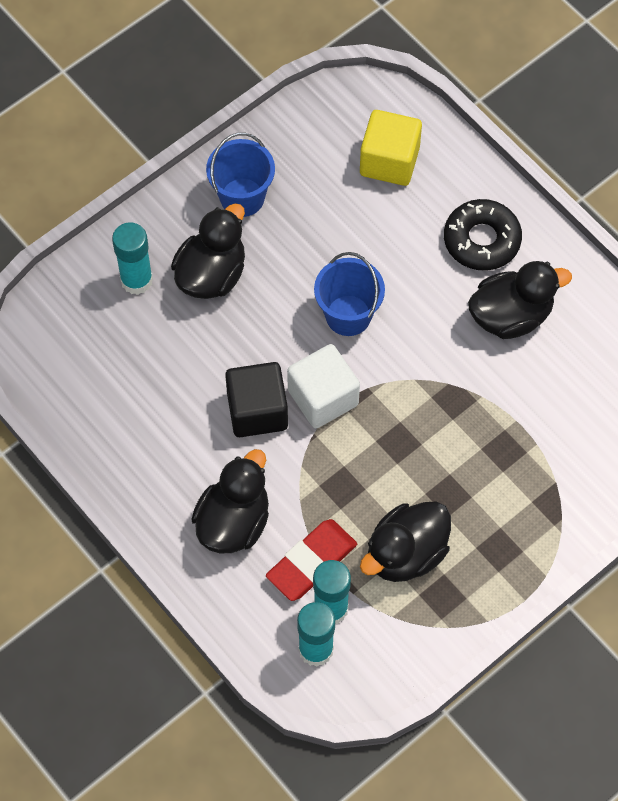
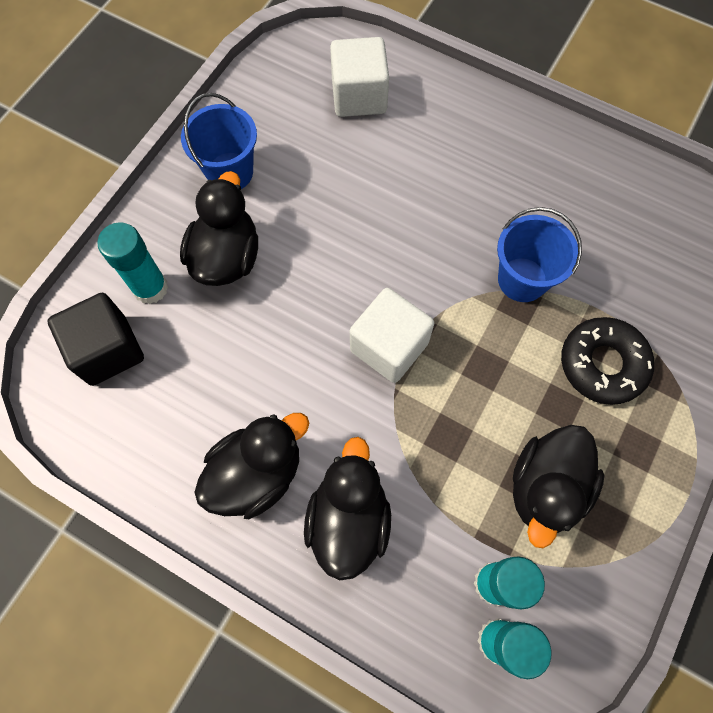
camera: 20 degrees left, 5 degrees up
(257, 411) = (327, 384): black cube -> black cube (108, 350)
(311, 562) = (451, 535): red eraser -> none
(348, 315) = (380, 254): blue bucket -> blue bucket (522, 279)
(389, 161) = (359, 96): yellow cube -> white cube
(481, 240) = (476, 141): black donut -> black donut (602, 364)
(511, 316) = (536, 203): black duck -> black duck (257, 474)

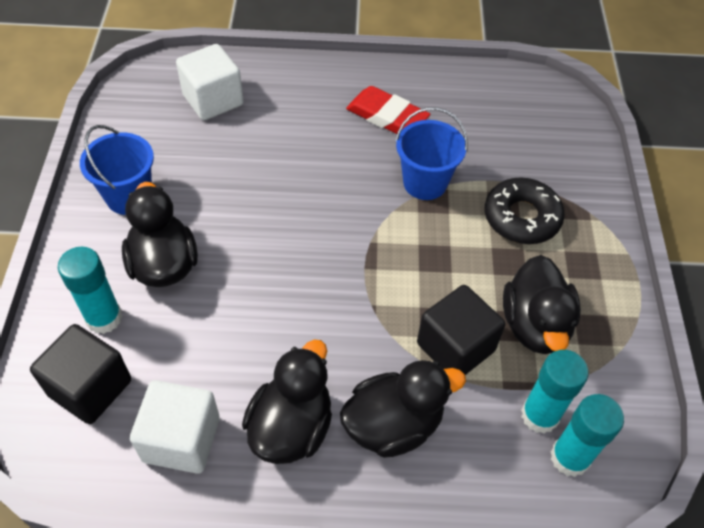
camera: 30 degrees left, 15 degrees down
(348, 519) = (393, 425): black duck -> black duck turned 90 degrees clockwise
(389, 346) = (348, 275): white cube -> white cube (181, 439)
(451, 472) = (455, 347): none -> black cube
(525, 186) = (387, 116): none -> red eraser

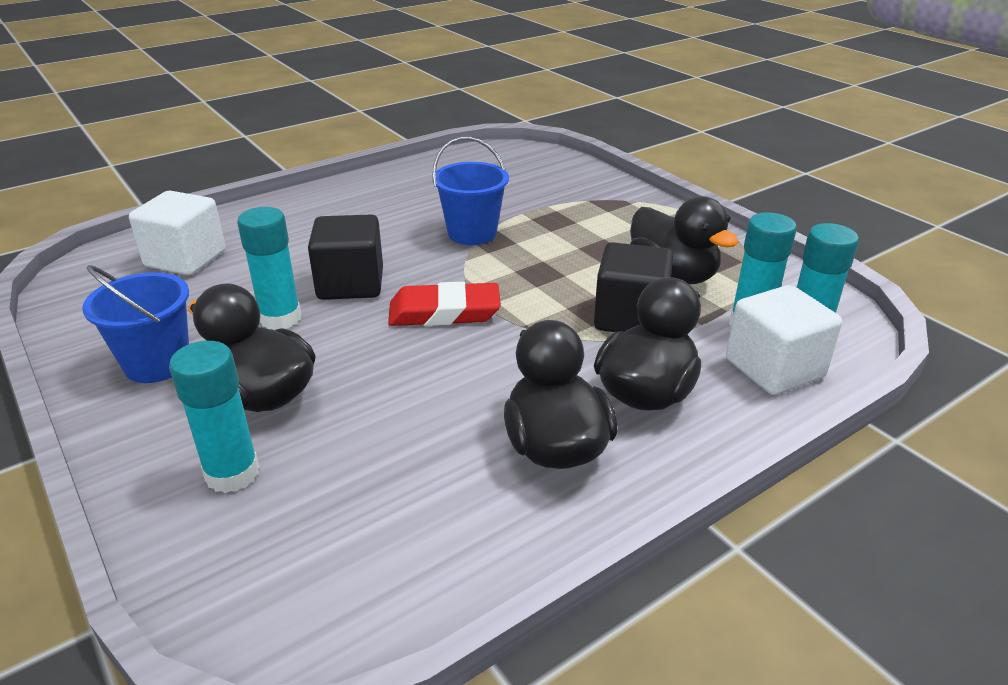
camera: 35 degrees left, 20 degrees down
(90, 388) = (281, 543): black cube -> black cube (350, 284)
(181, 439) = (450, 523): white cube -> white cube (774, 368)
(225, 198) = (280, 318): none -> turquoise glue stick
(387, 116) = (386, 208): red eraser -> red eraser (444, 312)
(521, 217) = (579, 222): black donut -> none

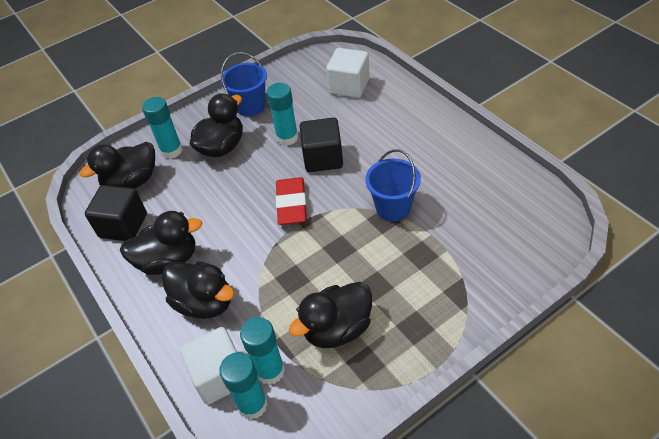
camera: 95 degrees right, 15 degrees up
(310, 535) = (132, 182): none -> black duck
(630, 317) = (282, 298): black cube -> black cube (123, 225)

